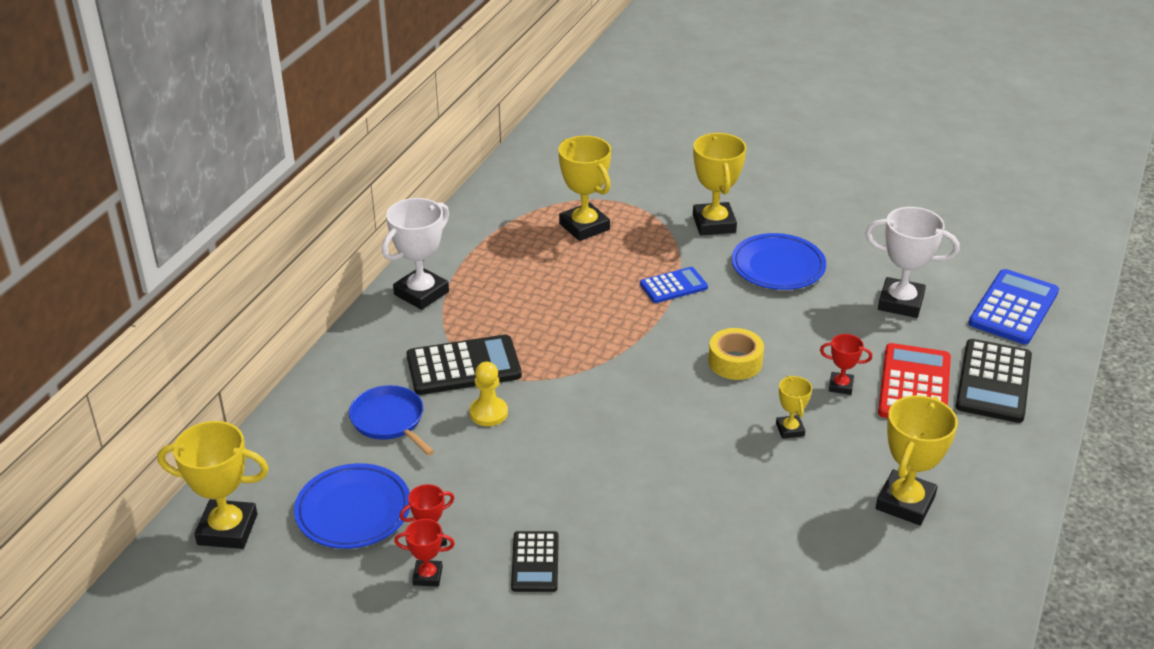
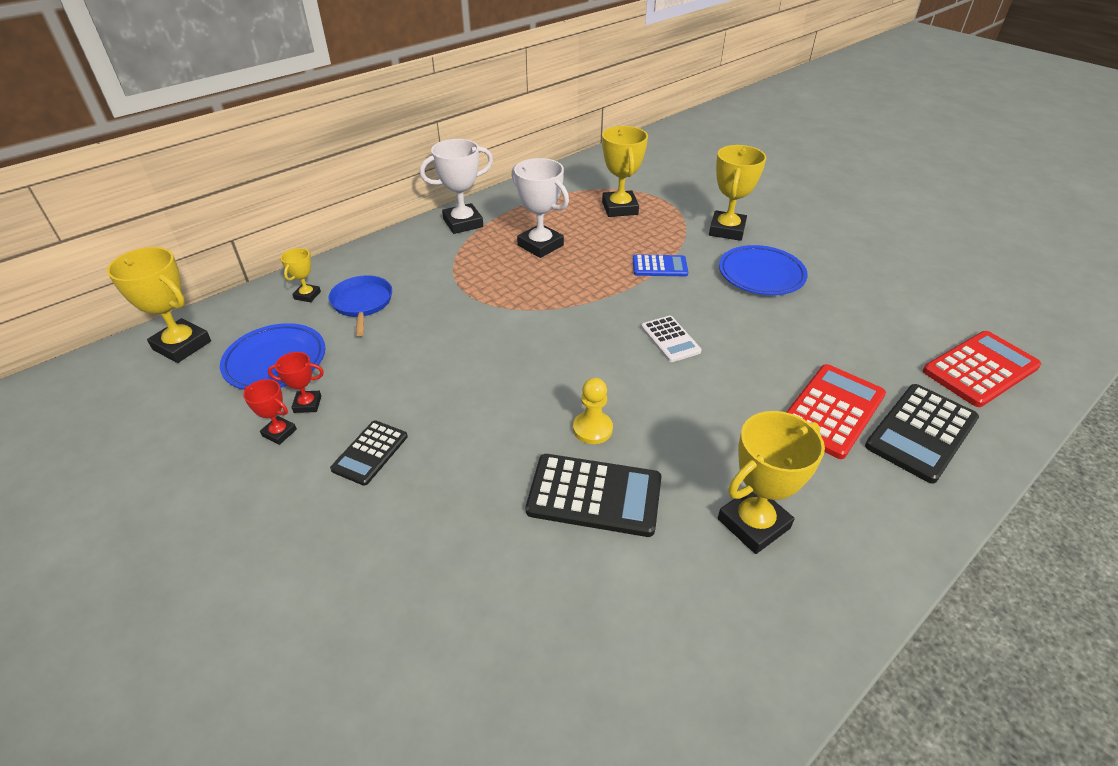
camera: 25 degrees right, 5 degrees up
(463, 366) = (449, 280): black calculator -> black calculator (594, 495)
(488, 413) = (437, 319): yellow pawn -> yellow pawn (592, 429)
(735, 362) = (670, 339): yellow tape -> white calculator
(790, 429) = (681, 412): yellow trophy -> yellow trophy (307, 295)
(840, 386) = (756, 388): red trophy -> none
(900, 302) = (861, 333): white trophy -> white trophy (540, 245)
(1013, 308) = (980, 369): blue calculator -> red calculator

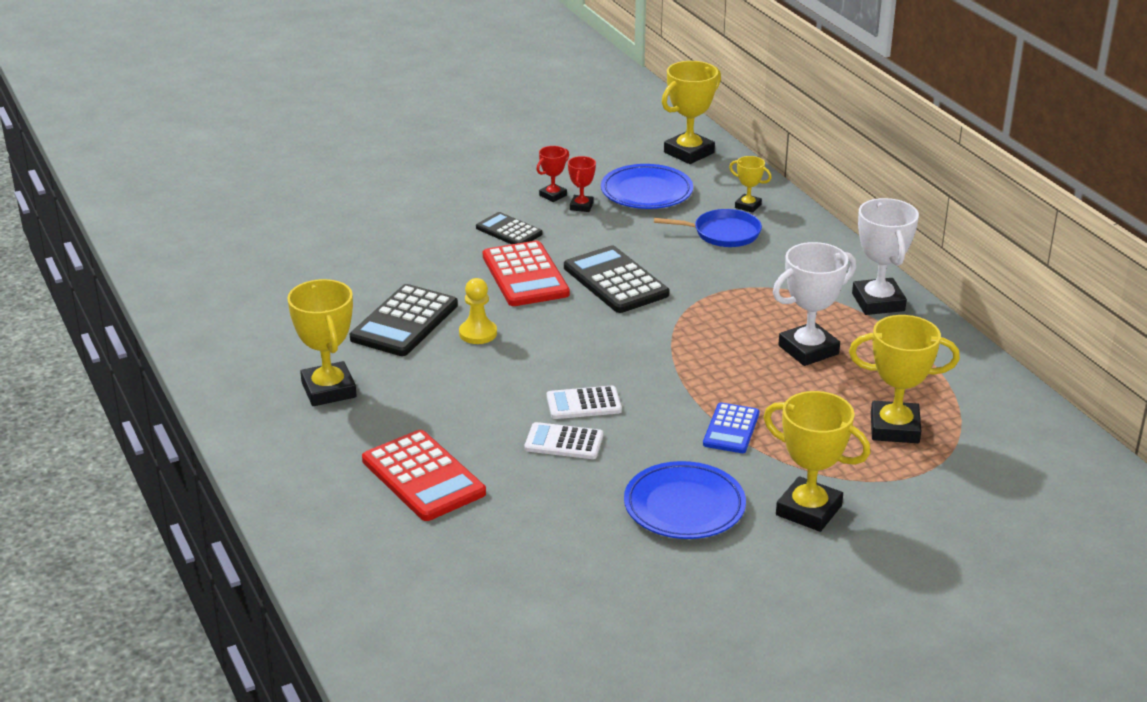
camera: 105 degrees right, 10 degrees down
(728, 340) = (564, 442): none -> white calculator
(921, 432) = (362, 524): black calculator -> black calculator (615, 281)
(980, 369) = (424, 617): red calculator -> red calculator (525, 275)

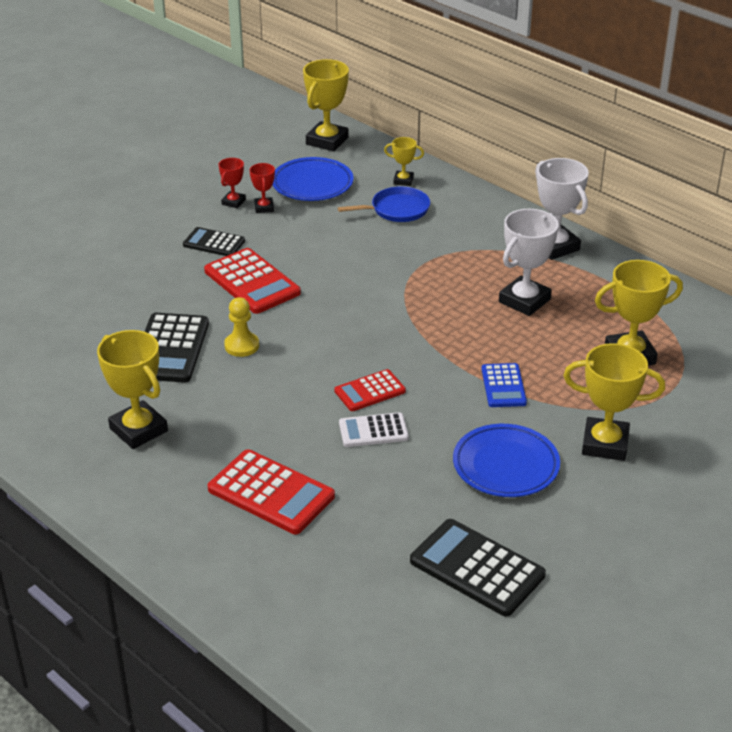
camera: 20 degrees left, 5 degrees up
(583, 404) = (370, 391): white calculator -> red calculator
(615, 281) = (332, 271): black calculator -> black calculator (477, 568)

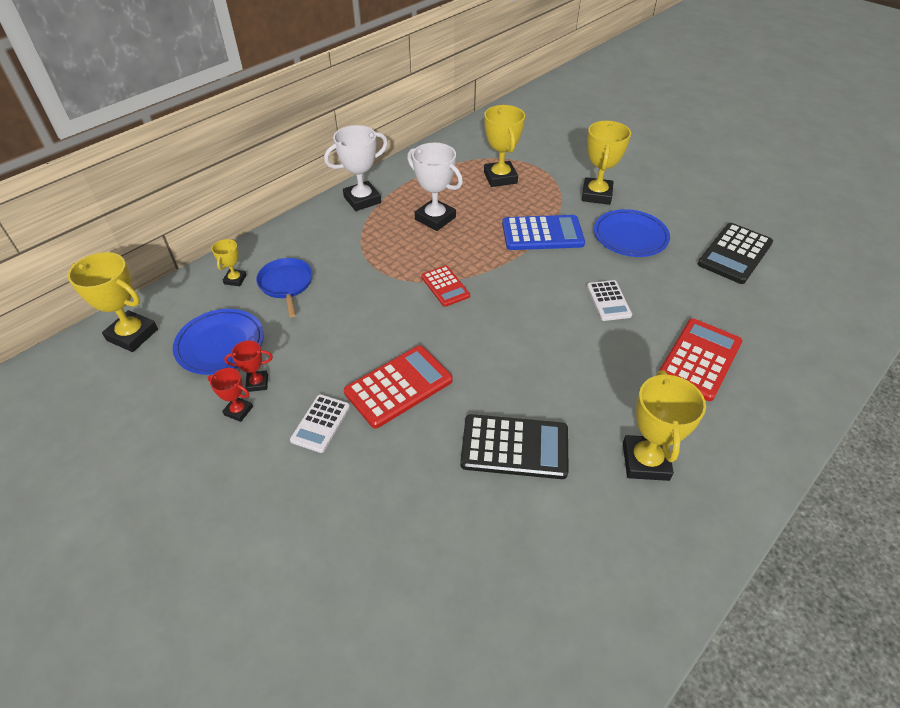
camera: 90 degrees left, 10 degrees up
(139, 430) = (645, 461): yellow trophy -> yellow trophy turned 45 degrees counterclockwise
(214, 243) = (320, 423): black calculator -> white calculator
(241, 346) = (505, 389): yellow pawn -> none
(370, 391) = (559, 303): red calculator -> red calculator (445, 286)
(503, 386) = (542, 234): blue calculator -> blue calculator, size x1.65

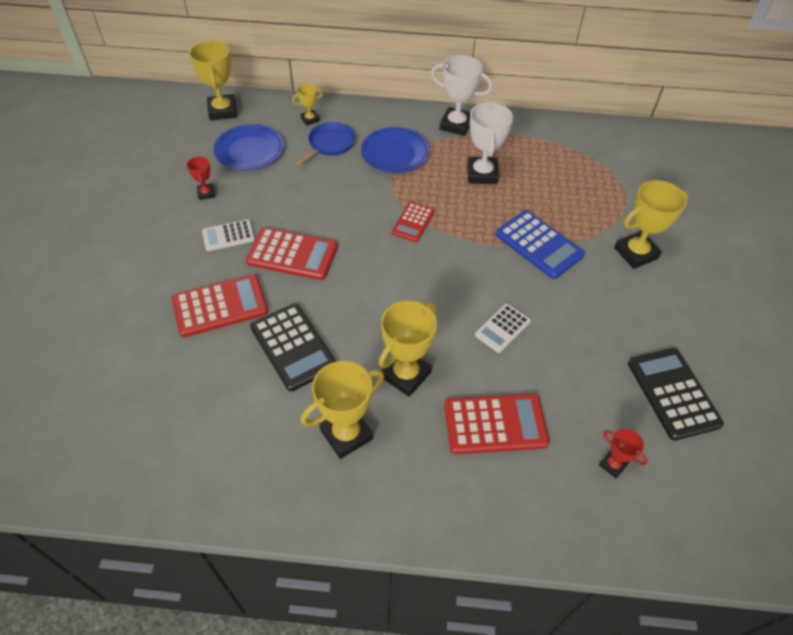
camera: 50 degrees right, 5 degrees up
(257, 383) = (234, 187): red trophy -> red trophy (612, 465)
(410, 479) = (220, 306): none -> red calculator
(500, 178) = (579, 182): yellow trophy -> yellow trophy (405, 375)
(630, 237) = (604, 304): blue plate -> blue plate (395, 154)
(735, 254) = (673, 393): black calculator -> black calculator turned 75 degrees clockwise

